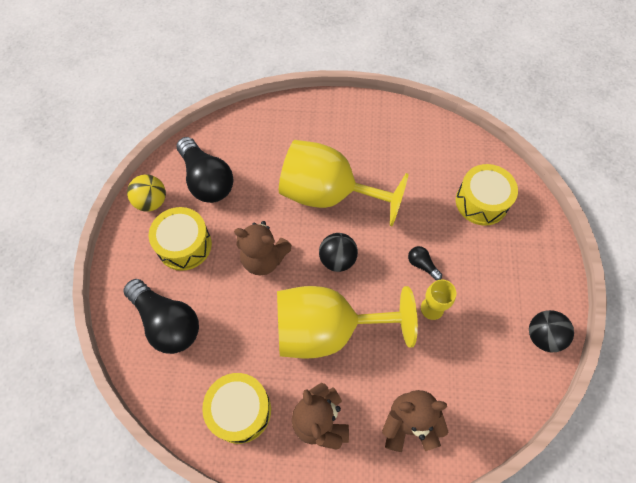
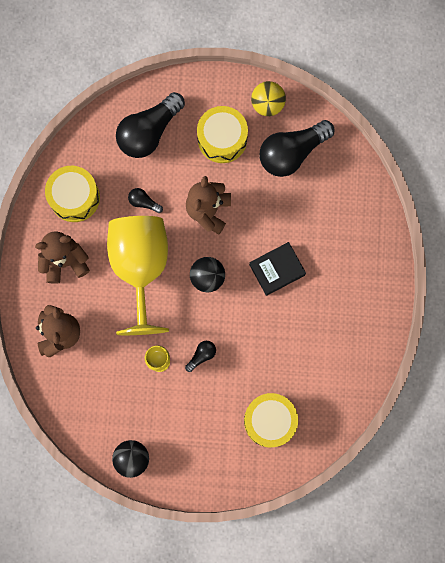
camera: 90 degrees right, 15 degrees up
(251, 327) = (144, 202): none -> black light bulb
(328, 194) = (277, 270): yellow goblet -> black book

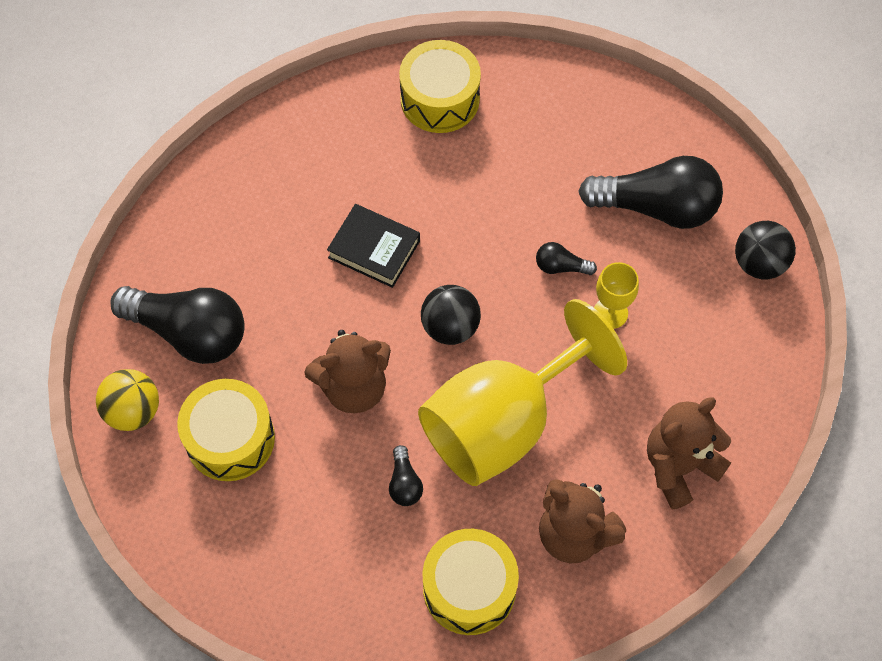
camera: 125 degrees left, 15 degrees down
(149, 132) = (289, 550): black light bulb -> black light bulb (656, 207)
(270, 421) = (578, 139): yellow drum -> yellow drum (440, 99)

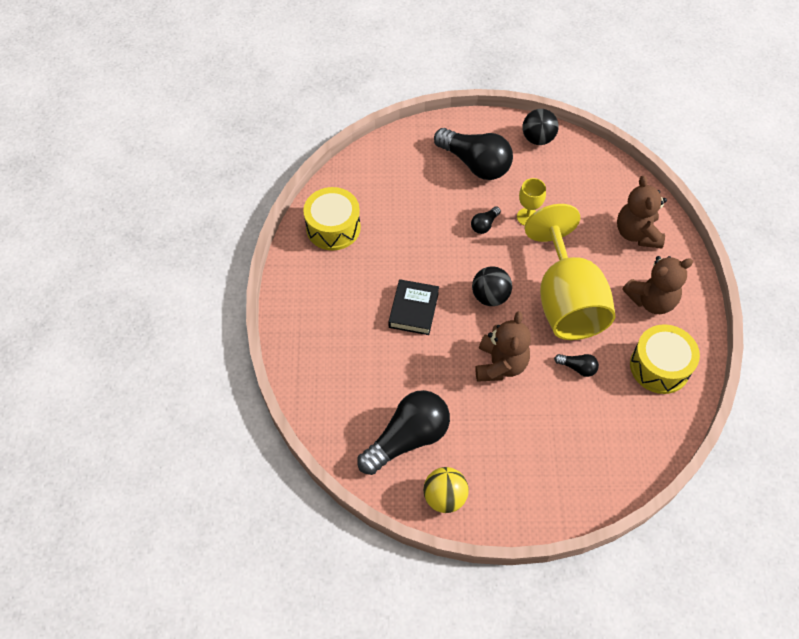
camera: 60 degrees left, 5 degrees down
(230, 439) = (496, 448): yellow drum -> none
(374, 249) = (413, 310): black book -> black book turned 45 degrees counterclockwise
(656, 207) = (475, 164): black light bulb -> black light bulb turned 90 degrees clockwise

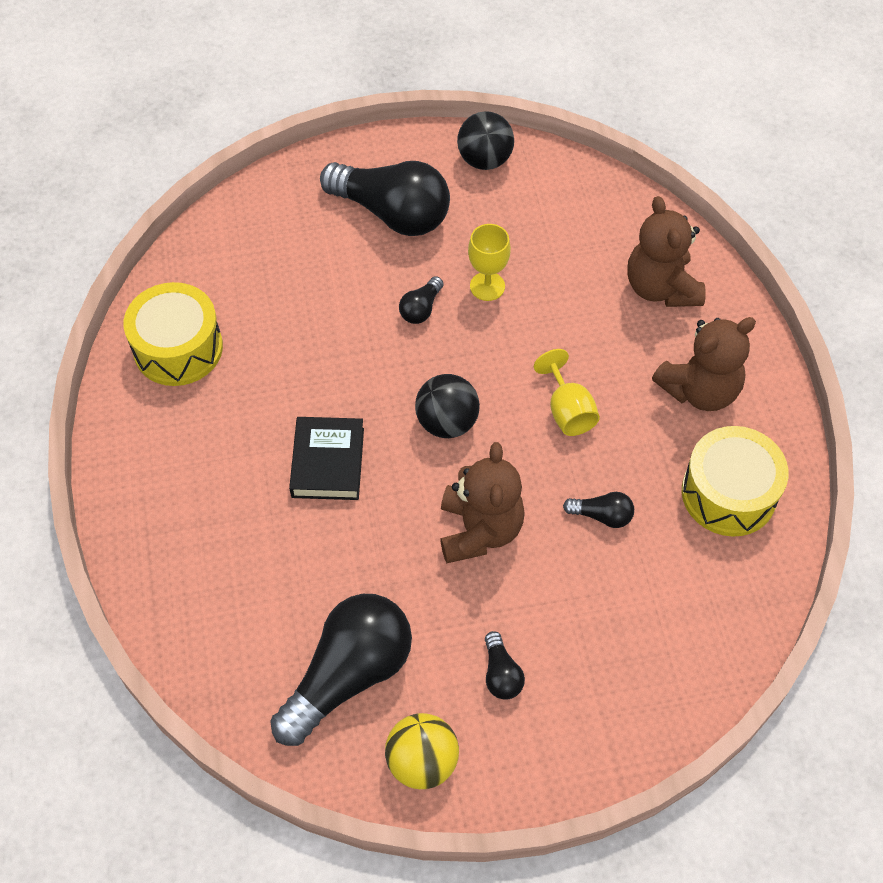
camera: 10 degrees left, 0 degrees up
(500, 453) = (501, 674): none -> black light bulb
(566, 300) = (567, 410): yellow goblet -> yellow goblet, size x0.41

